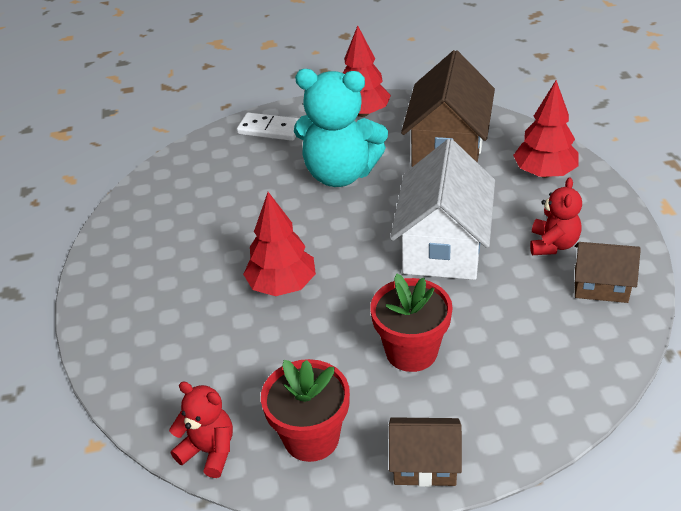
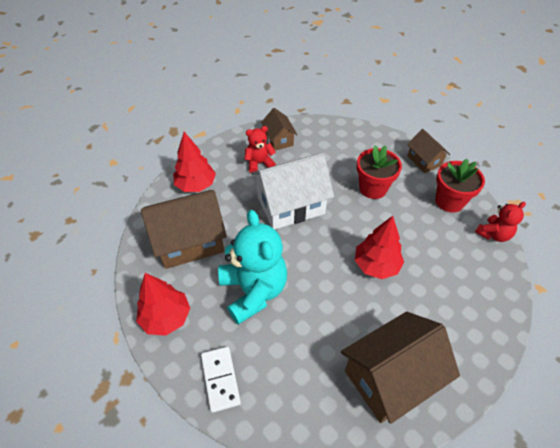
camera: 125 degrees left, 10 degrees up
(158, 232) = (390, 377): none -> brown house
(209, 451) = (493, 234): red teddy bear -> red teddy bear turned 120 degrees counterclockwise

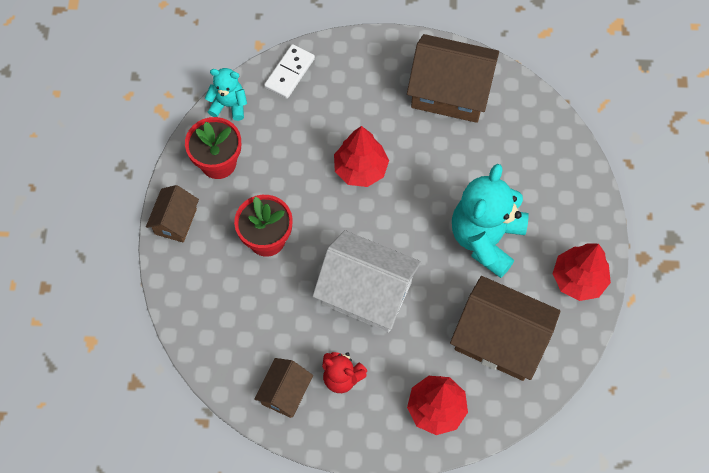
camera: 135 degrees left, 15 degrees up
(220, 379) = (572, 194): white domino -> white domino (289, 73)
(493, 234) = (229, 105): red teddy bear -> turquoise teddy bear

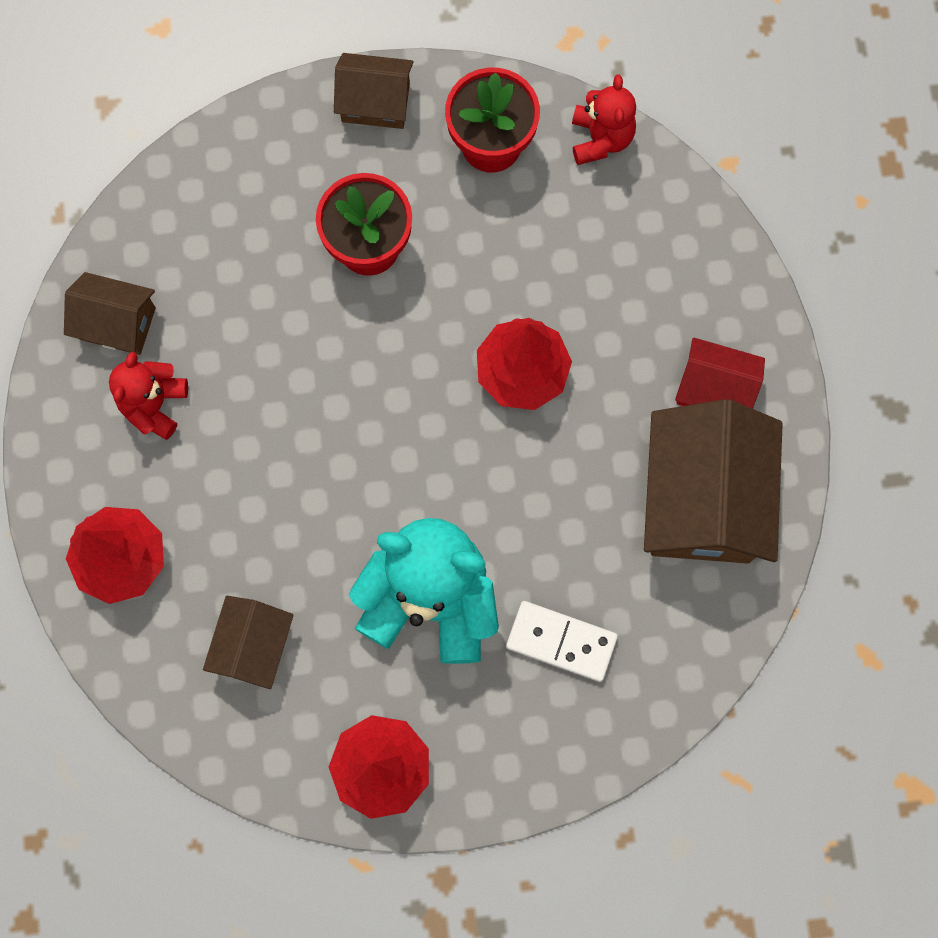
camera: 80 degrees right, 10 degrees up
(229, 105) = (600, 139): turquoise teddy bear -> red teddy bear
(289, 73) = (683, 223): white domino -> white domino (561, 641)
(366, 293) = (301, 419): white house -> none
(389, 75) = (714, 389): none -> red house
(500, 339) = (253, 646): brown house -> brown house, size x0.54

